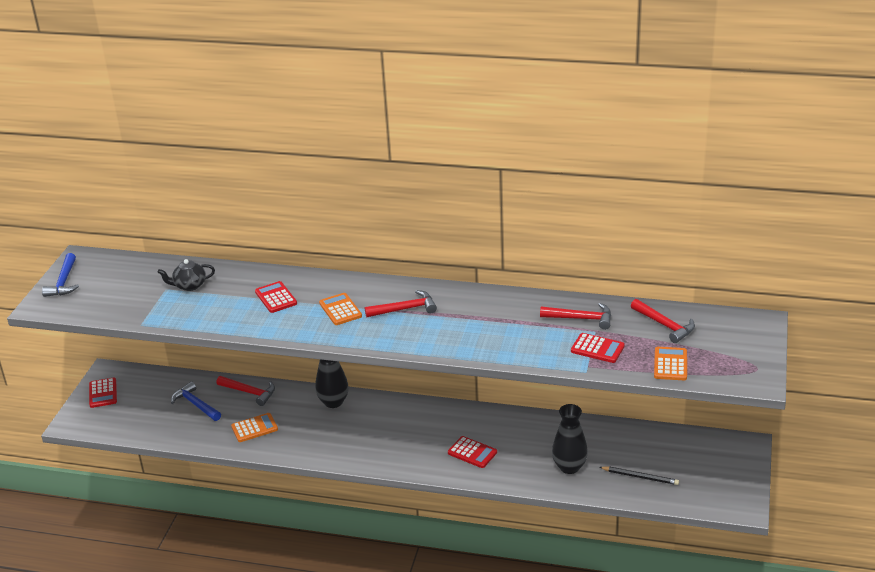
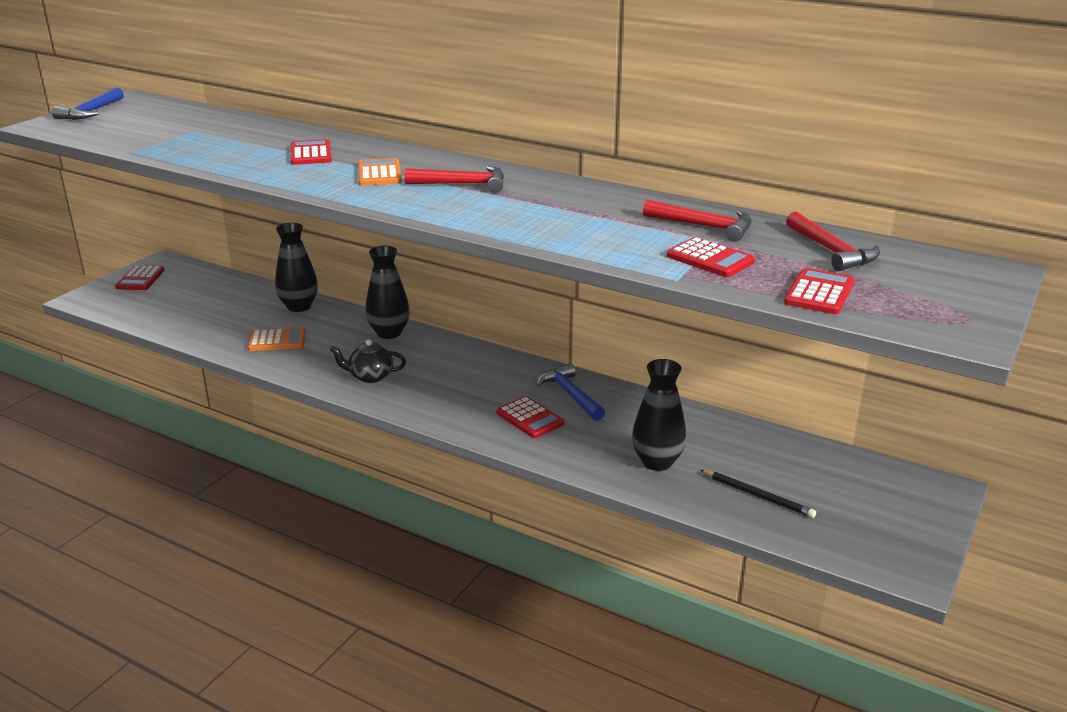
camera: 15 degrees right, 5 degrees down
(189, 286) = (222, 132): black teapot -> black teapot (370, 376)
(195, 404) = (229, 306): blue hammer -> blue hammer (570, 394)
(250, 392) = (299, 306): red hammer -> black vase
(670, 364) = (819, 293): orange calculator -> red calculator

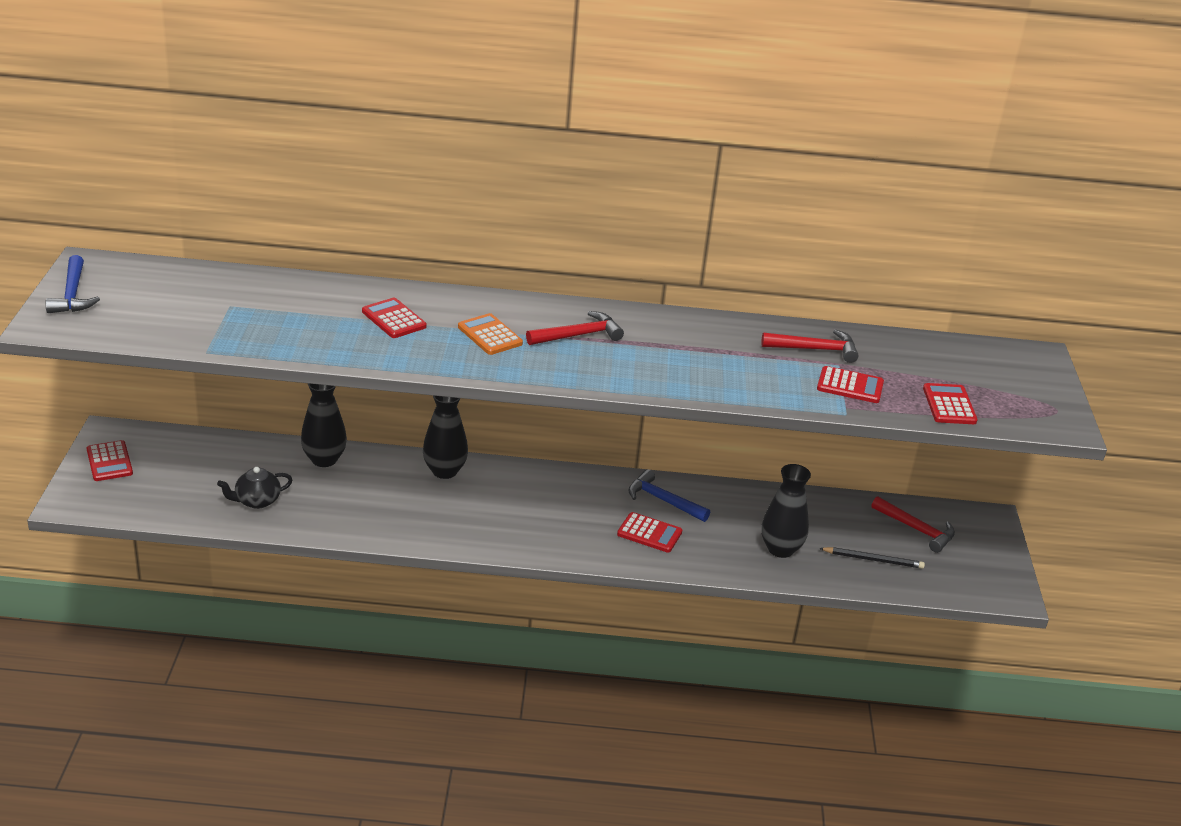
camera: 30 degrees left, 5 degrees up
(277, 340) = (342, 506): orange calculator -> none
(370, 376) = (472, 525): black teapot -> black teapot (257, 501)
(832, 251) = (923, 358): red hammer -> red hammer (917, 529)

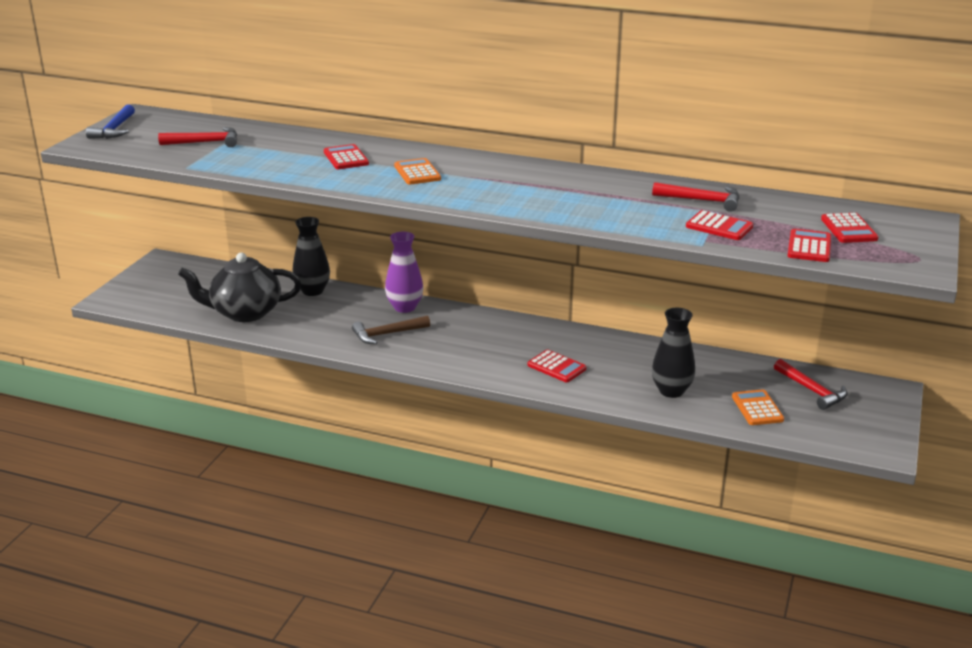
camera: 20 degrees right, 5 degrees down
(109, 462) = (151, 277): red calculator -> red calculator (849, 229)
(257, 501) = (245, 312): black teapot -> black teapot, size x1.92
(442, 512) = (387, 334): none -> brown hammer
(444, 471) = (404, 307): black vase -> purple vase
(579, 335) = (493, 177): red hammer -> red hammer (205, 142)
(663, 500) = (581, 345): blue hammer -> none
(873, 559) = (757, 408): black pencil -> orange calculator

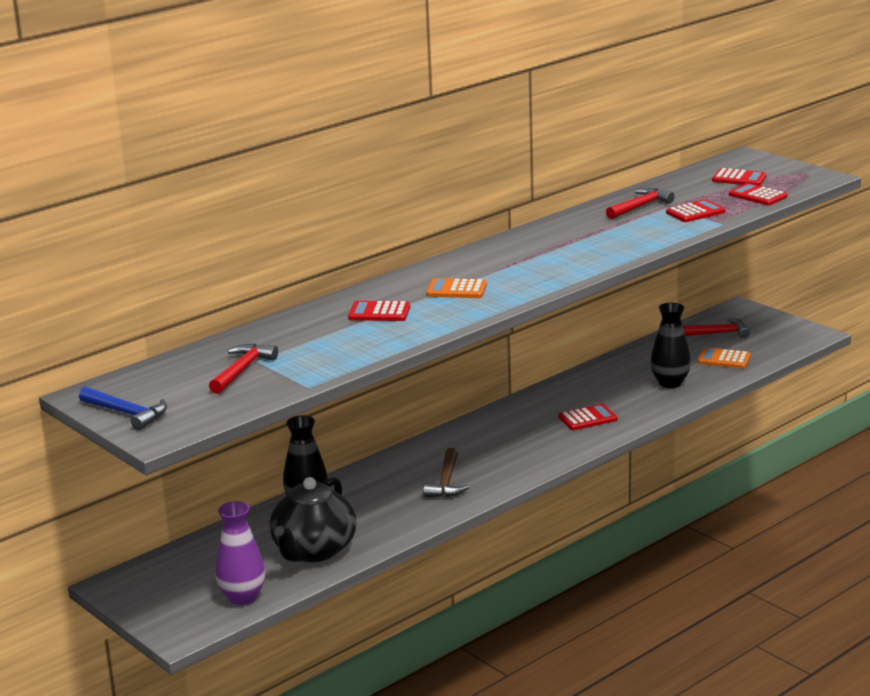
camera: 60 degrees left, 5 degrees down
(404, 307) = (400, 463): purple vase -> purple vase (242, 597)

